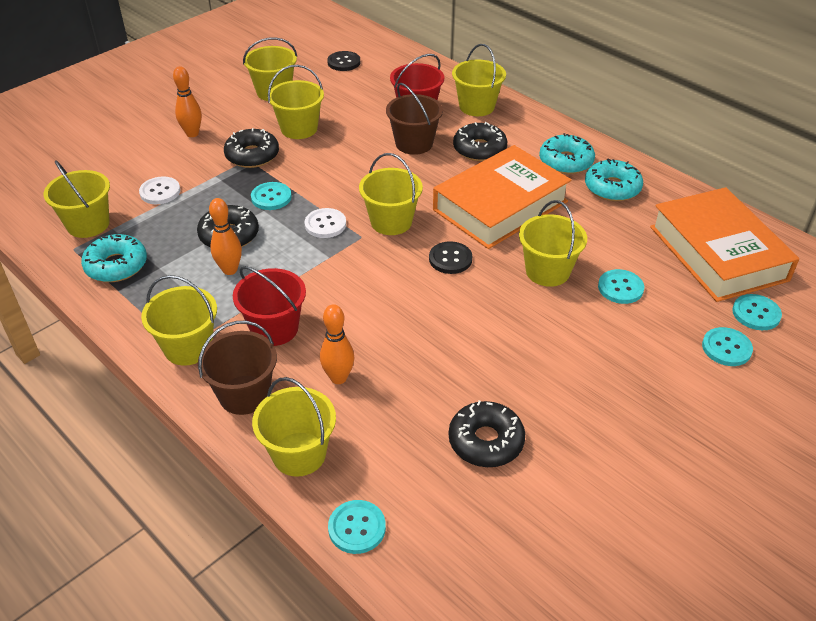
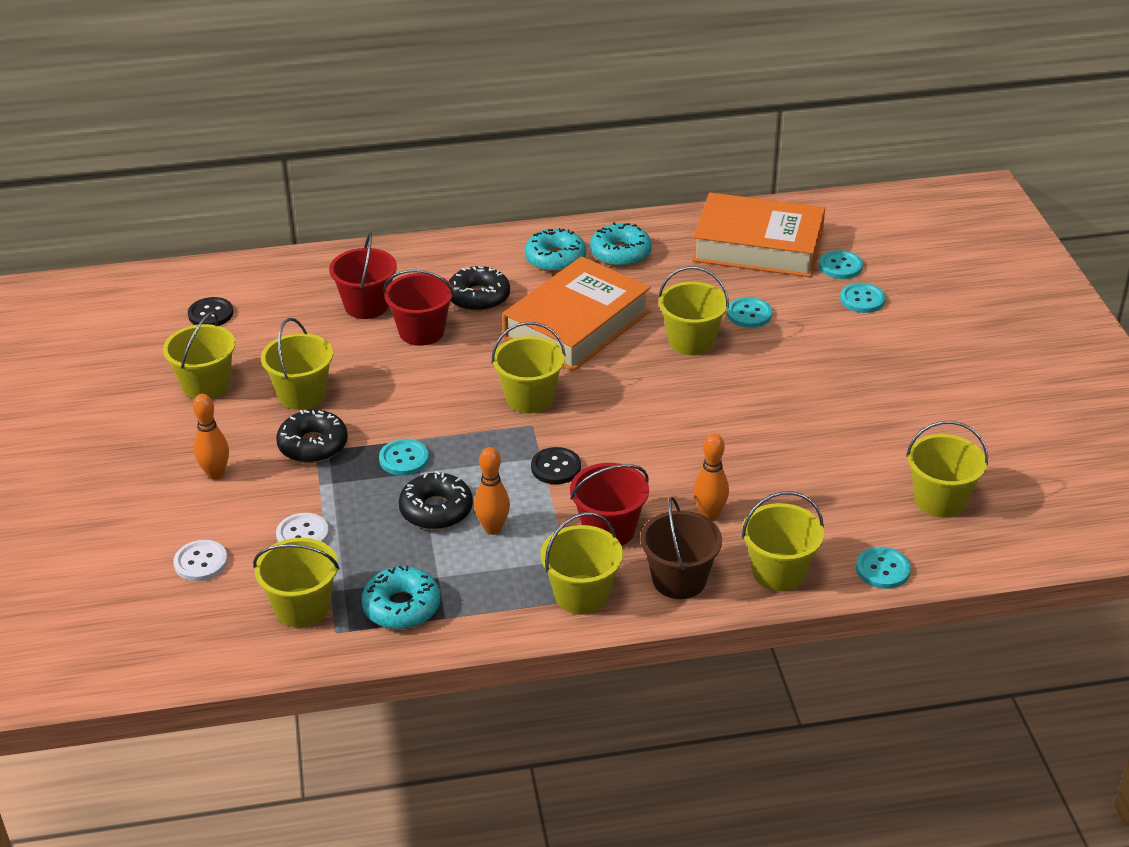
camera: 55 degrees left, 5 degrees down
(325, 224) = (488, 440): white button -> white button (201, 562)
(414, 143) = (421, 332): brown bucket -> red bucket
(450, 259) = (620, 386): black button -> black button (556, 467)
(476, 106) = (406, 267): yellow bucket -> yellow bucket (940, 500)
(486, 441) = (851, 464): black donut -> none
(500, 206) = (577, 325): orange book -> orange book turned 45 degrees clockwise

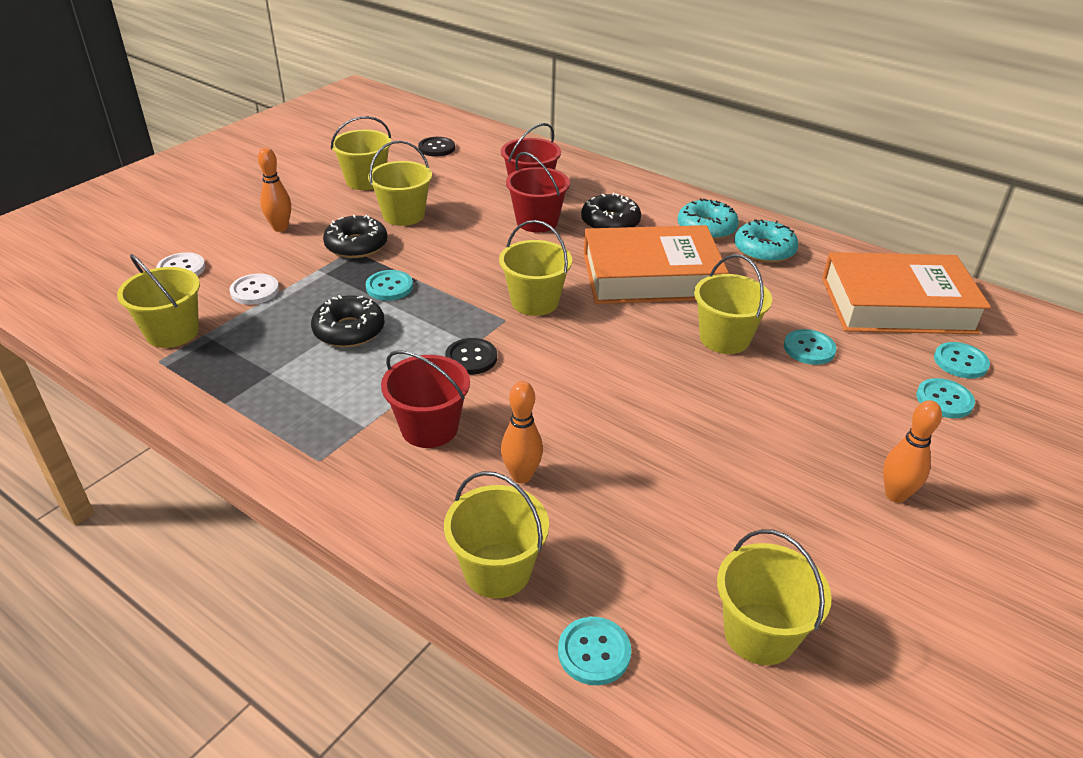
camera: 45 degrees right, 0 degrees up
(402, 607) = (217, 375): turquoise donut -> none
(493, 528) = (359, 368): orange bowling pin -> orange bowling pin (895, 495)
(581, 595) = (328, 460): yellow bucket -> none
(679, 579) = (411, 508): brown bucket -> none
(758, 246) = (897, 305): orange book -> orange book turned 60 degrees counterclockwise

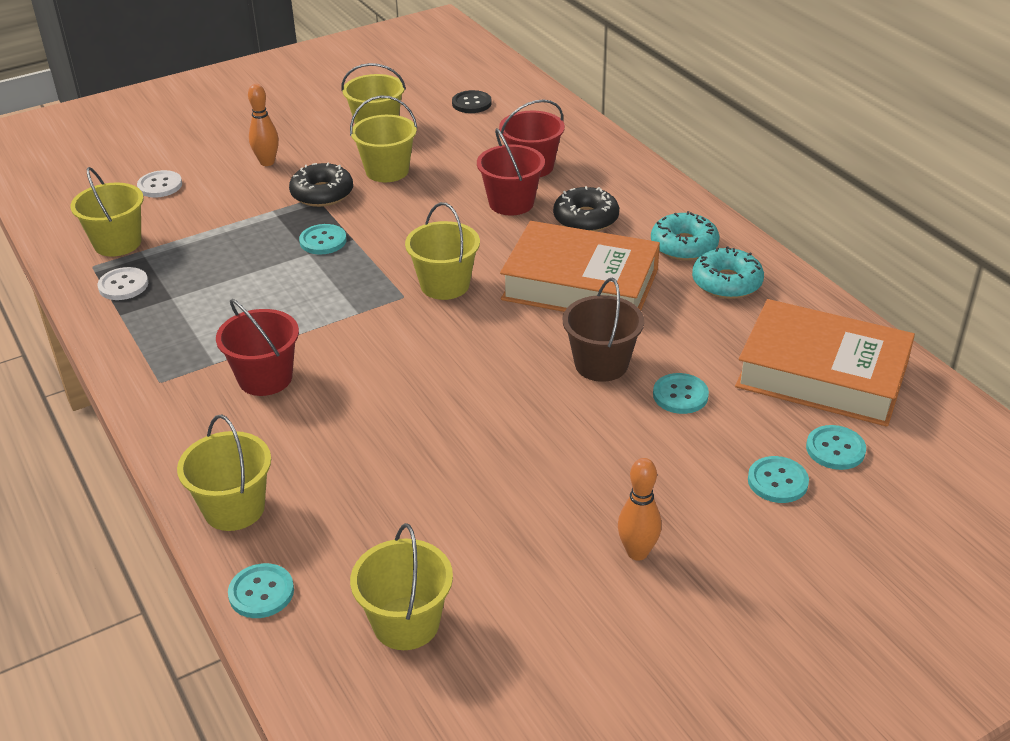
camera: 25 degrees right, 0 degrees up
(255, 291) = (206, 219): white button -> white button (123, 285)
(349, 330) = (260, 275): black donut -> none
(471, 358) = (346, 325): black button -> none
(521, 476) = (311, 439): orange bowling pin -> none
(724, 338) = (601, 364): yellow bucket -> brown bucket

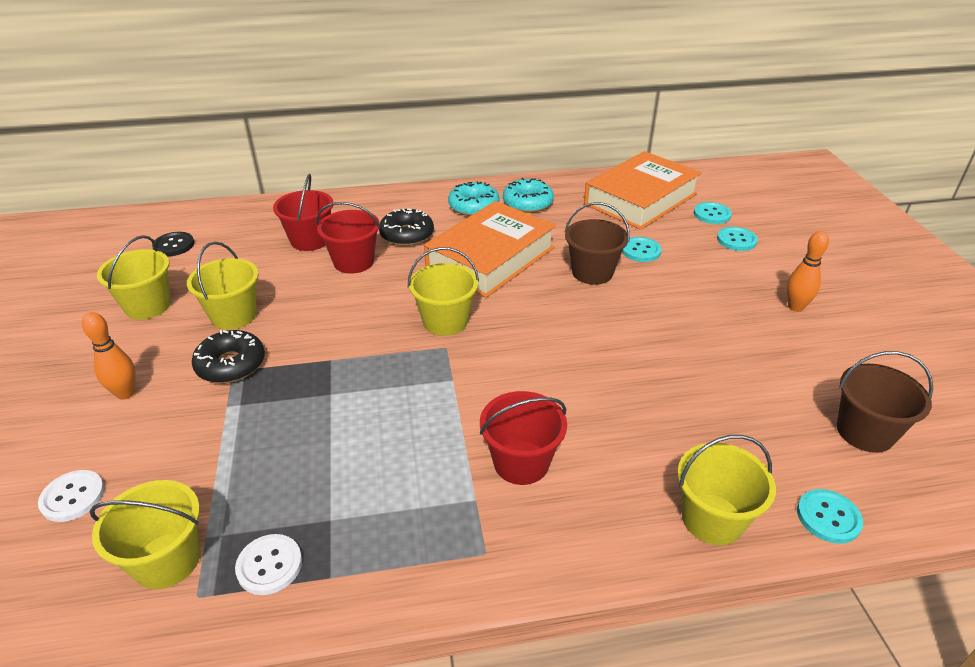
camera: 70 degrees left, 0 degrees up
(323, 241) = (317, 380): turquoise button -> none
(406, 623) = (865, 432): yellow bucket -> brown bucket

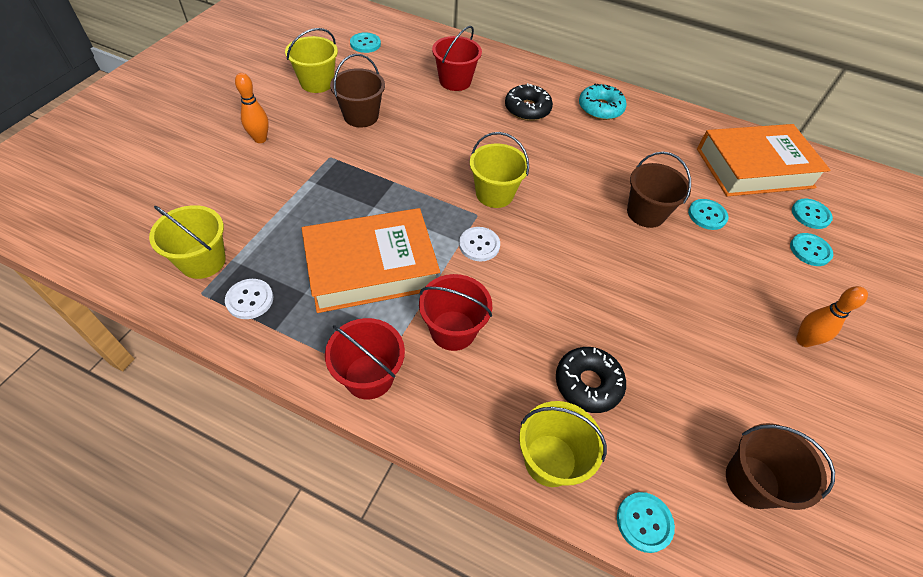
camera: 30 degrees right, 15 degrees up
(73, 497) = (187, 191): white button -> white button (479, 245)
(174, 245) = (365, 44): black button -> turquoise button
(231, 364) = (332, 151): black donut -> black donut (588, 383)
(234, 315) = (361, 116): yellow bucket -> brown bucket
(353, 262) = (470, 113): red bucket -> red bucket (369, 376)
(490, 258) = (574, 159): orange book -> orange book (371, 267)
(527, 203) = (648, 125): turquoise donut -> none

